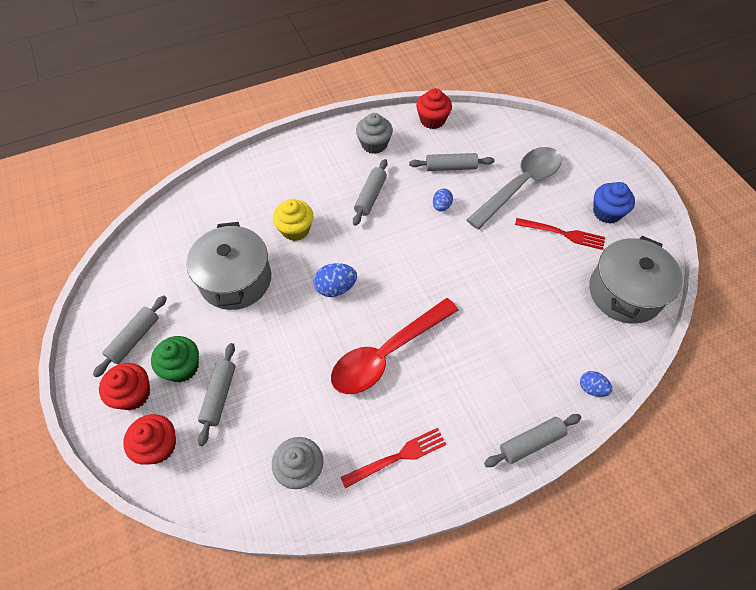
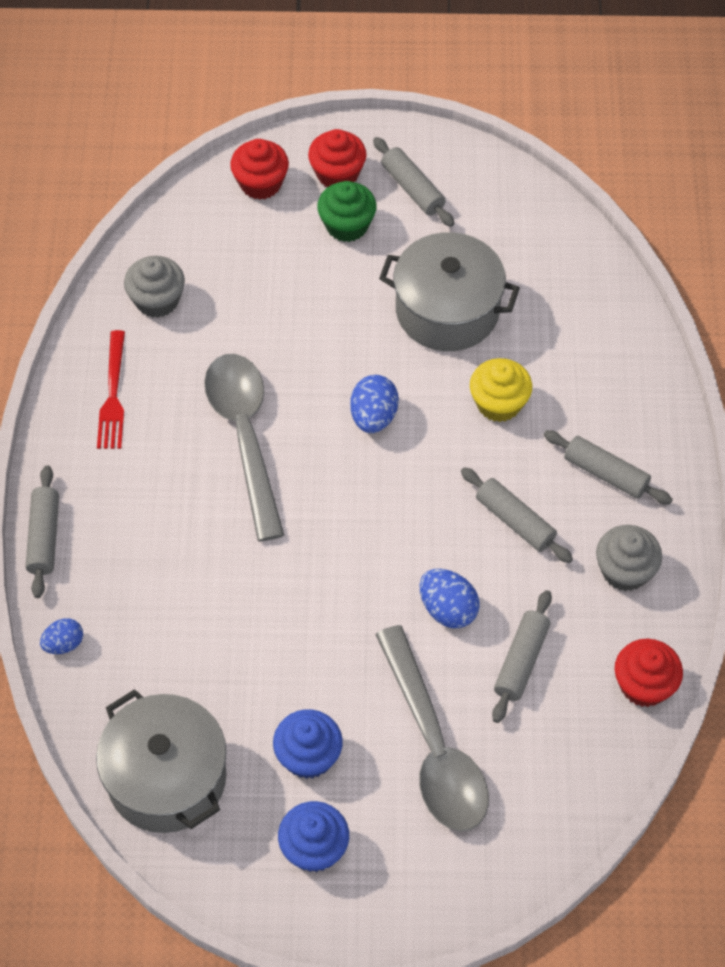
camera: 115 degrees right, 0 degrees up
(219, 395) = (289, 251): grey rolling pin -> grey rolling pin (605, 474)
(387, 353) = (245, 436): red spoon -> grey spoon
(441, 206) = (448, 609): blue egg -> blue egg, size x1.53
(564, 234) = (308, 756): red fork -> blue cupcake

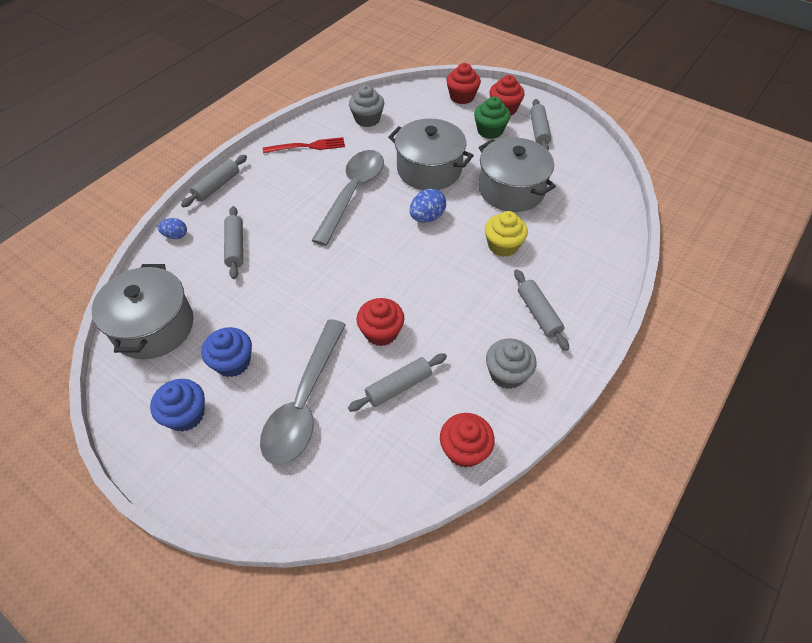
camera: 35 degrees right, 5 degrees down
(113, 396) = (308, 146): red fork -> red fork turned 135 degrees counterclockwise
(316, 339) = (429, 169): none -> grey pot
(448, 609) = (381, 332): blue egg -> red cupcake
(515, 521) = (461, 308): grey rolling pin -> grey rolling pin (235, 247)

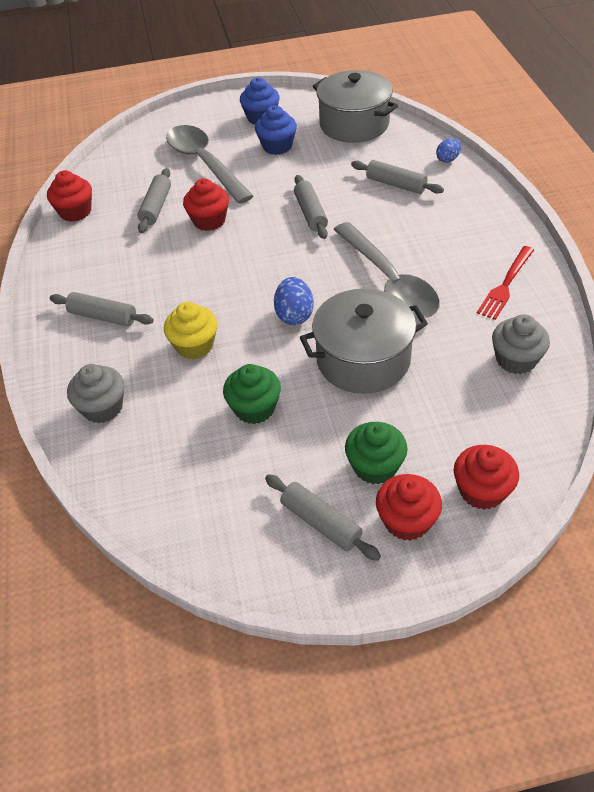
camera: 135 degrees right, 5 degrees down
(217, 186) = (496, 201): grey rolling pin -> grey rolling pin (310, 213)
(507, 374) = (88, 263): grey cupcake -> grey cupcake (103, 408)
(511, 189) = (254, 408): grey pot -> green cupcake

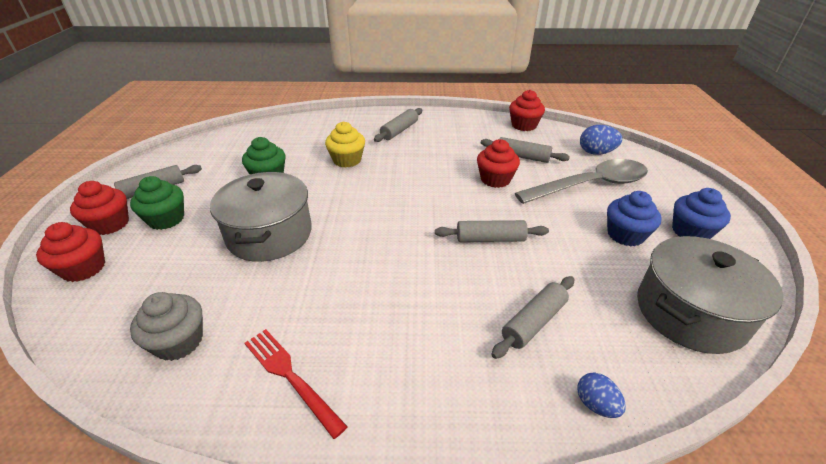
camera: 100 degrees right, 10 degrees down
(103, 408) = (318, 127): grey cupcake -> none
(294, 315) = (348, 207): blue egg -> blue egg (596, 153)
(389, 282) = (355, 272): grey spoon -> none

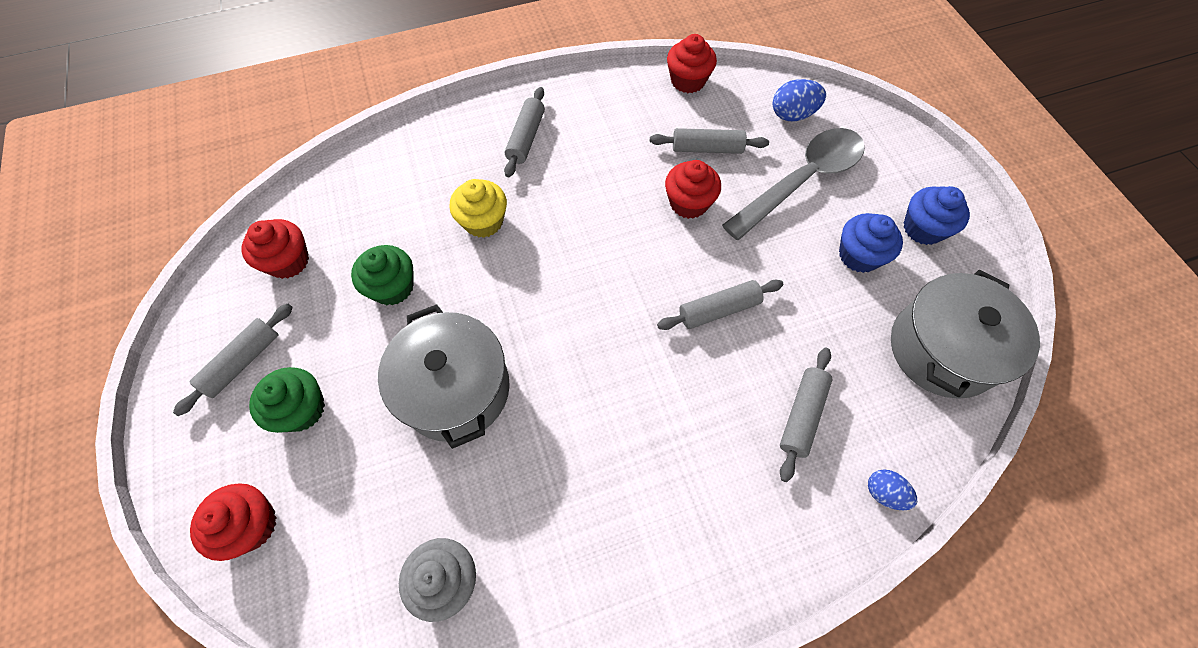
camera: 20 degrees left, 25 degrees up
(110, 224) = (229, 443): red cupcake -> red cupcake (288, 261)
(289, 376) = (591, 573): red fork -> none

